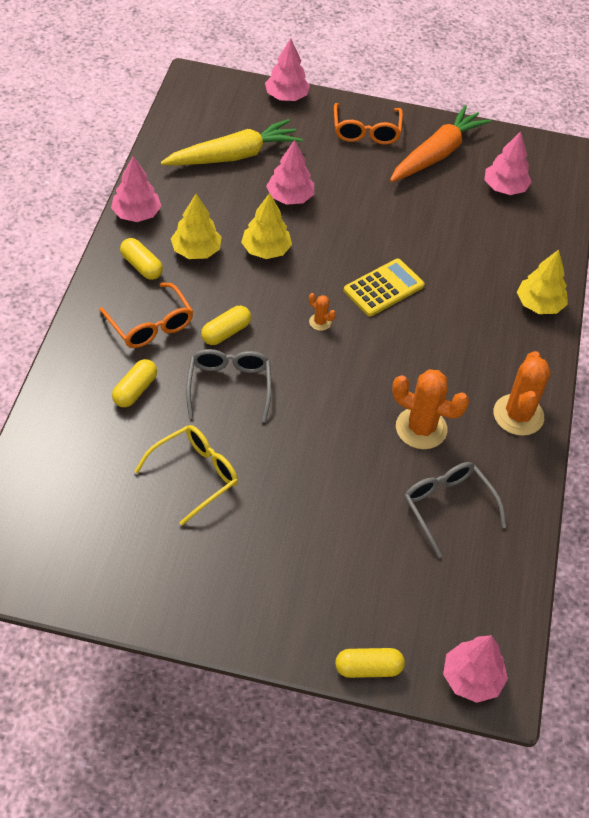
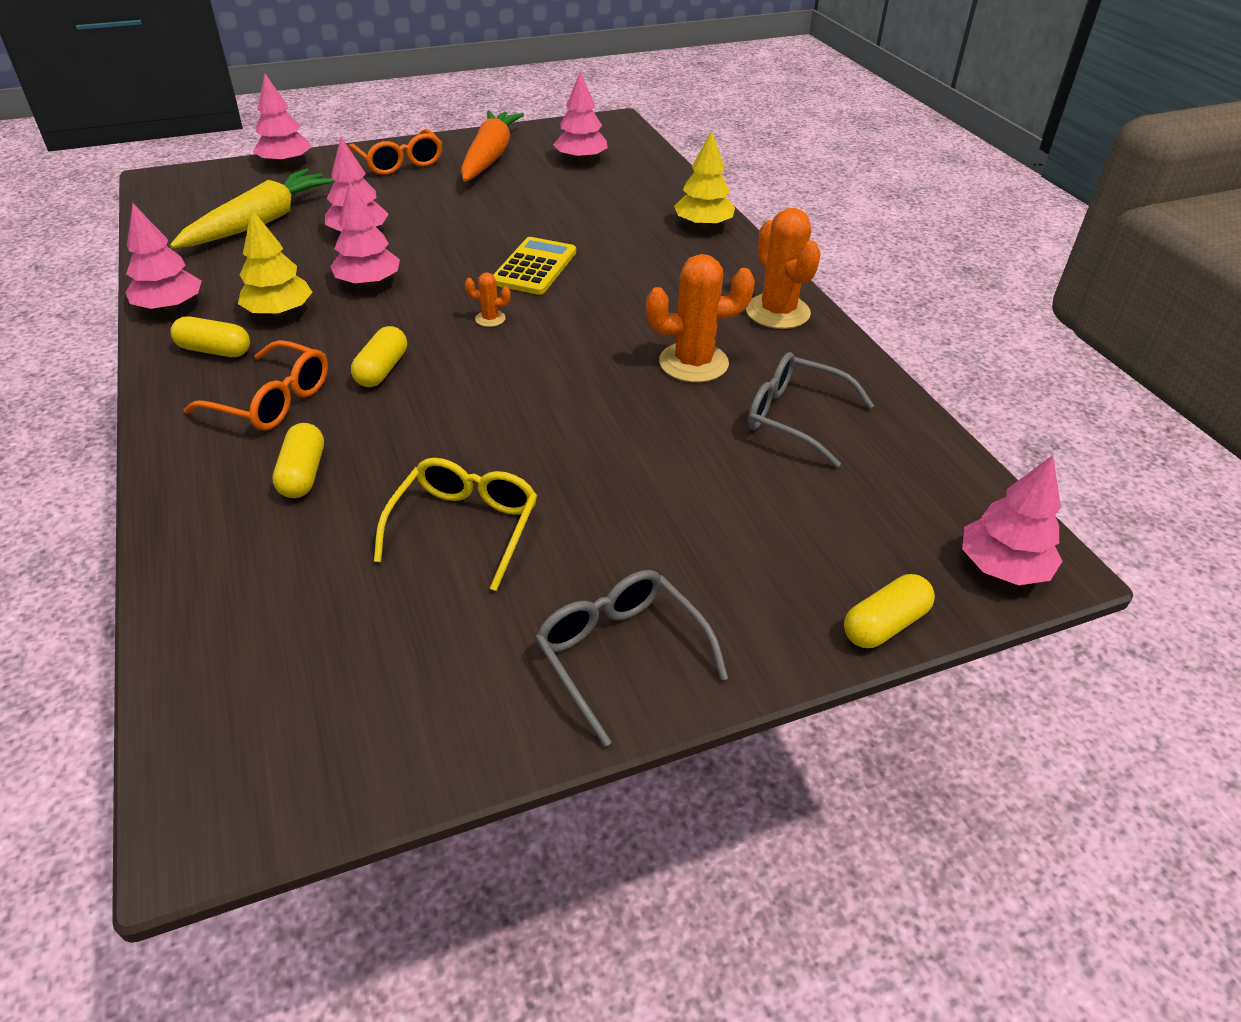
camera: 30 degrees left, 10 degrees down
(229, 386) = (431, 418): grey glasses -> grey glasses (621, 655)
(266, 250) = (368, 283): yellow tree -> pink tree

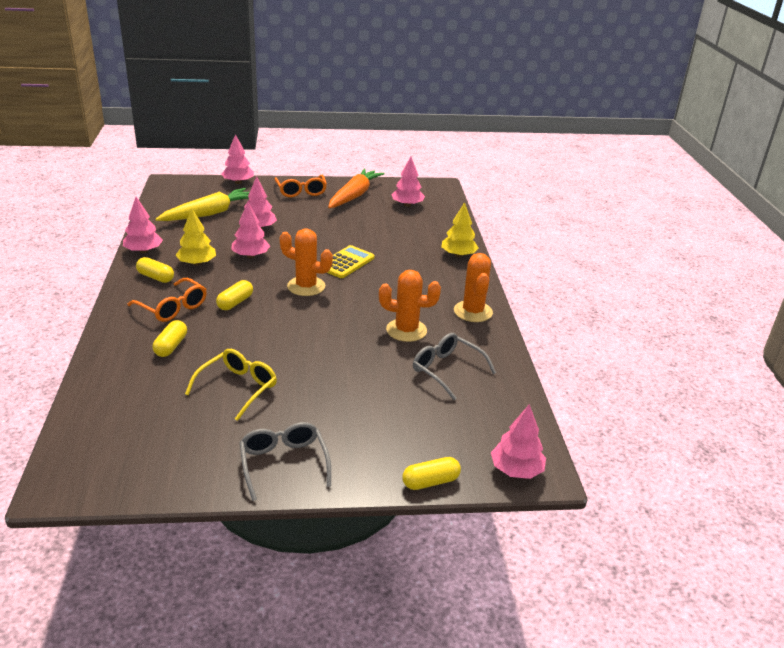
camera: 15 degrees right, 10 degrees down
(490, 319) = (306, 286): orange cactus -> orange cactus, size x2.18

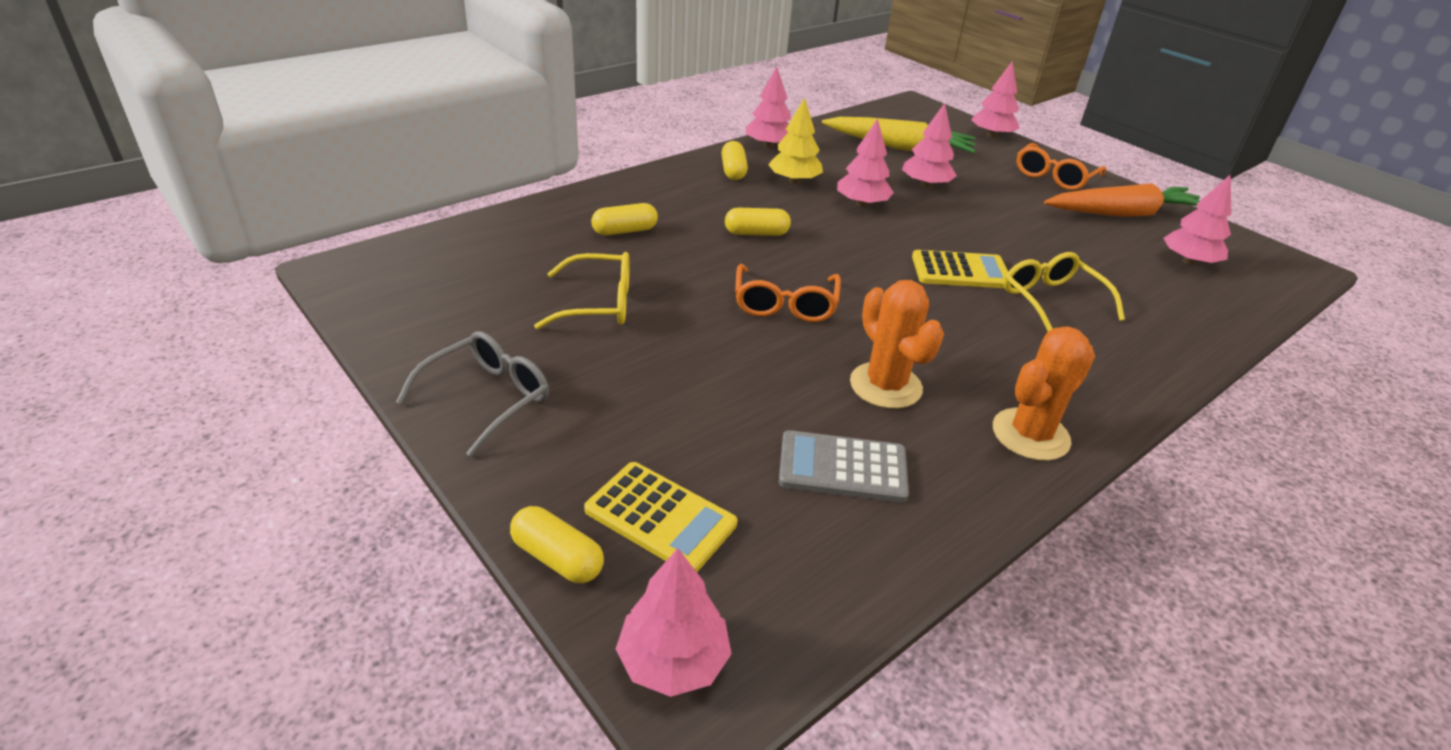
camera: 55 degrees right, 5 degrees up
(172, 307) = (694, 202): orange glasses -> orange glasses (785, 304)
(306, 286) = (861, 264): orange cactus -> none
(396, 254) = (1052, 301): none -> yellow glasses
(431, 438) = (660, 517): none -> yellow calculator
(447, 370) = (842, 467): grey glasses -> grey calculator
(458, 255) = (1154, 359): yellow tree -> none

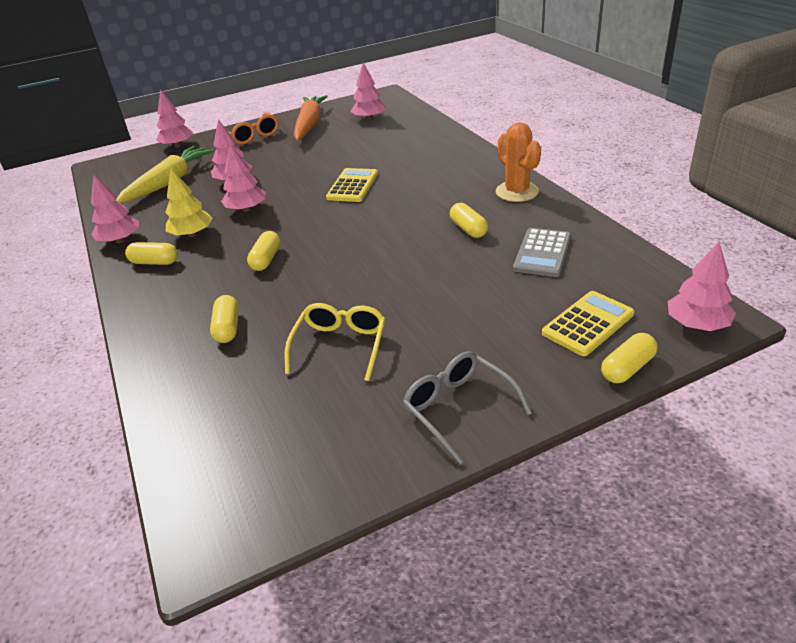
camera: 70 degrees left, 0 degrees up
(785, 304) = (369, 256): orange glasses -> none
(885, 386) = (468, 229): orange cactus -> yellow capsule
(1052, 301) = (396, 163): yellow glasses -> none

